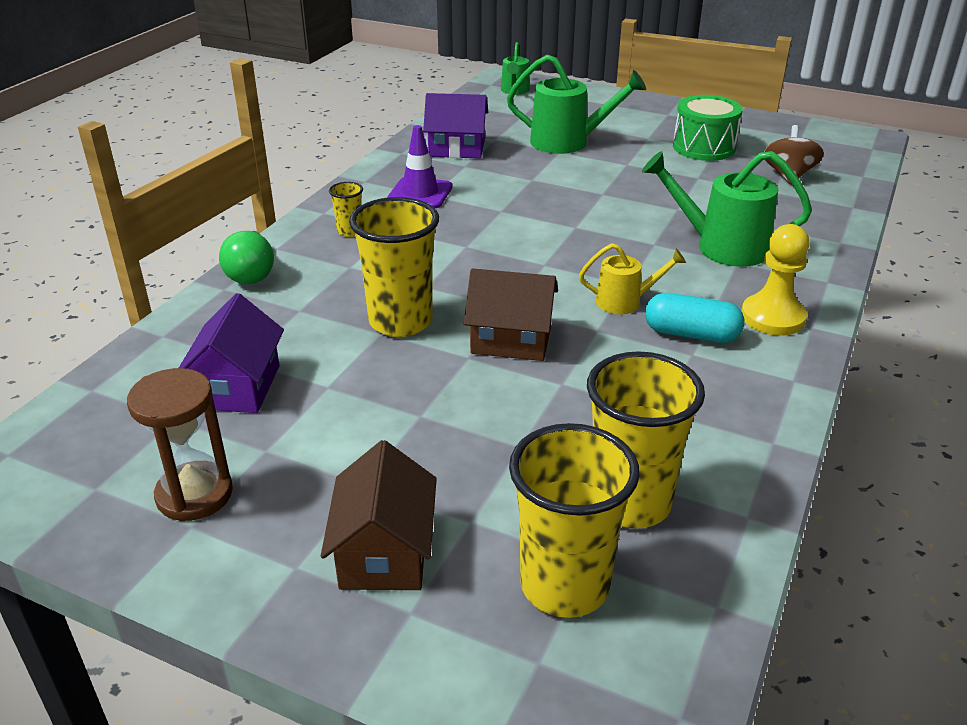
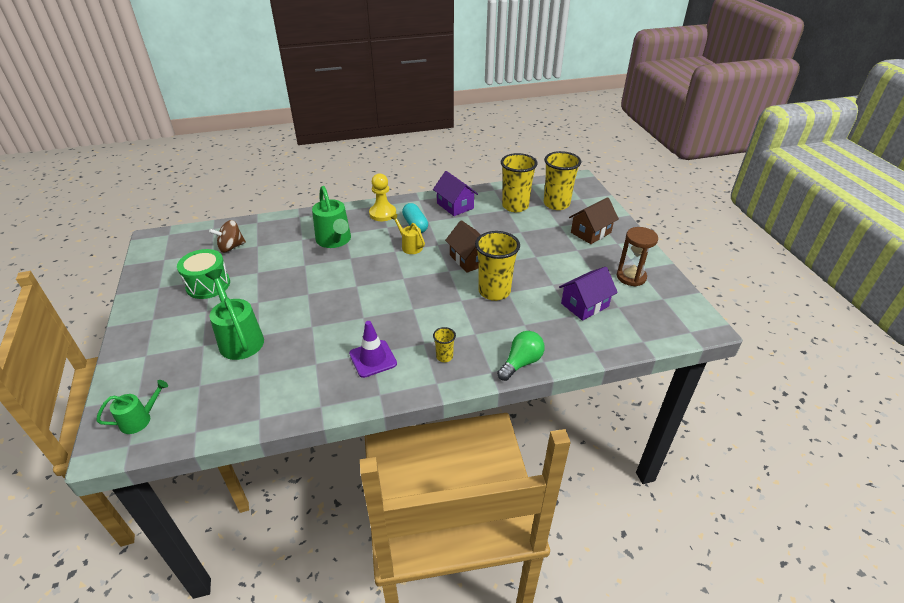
camera: 130 degrees left, 5 degrees up
(457, 148) = (290, 383): purple house -> purple house (455, 206)

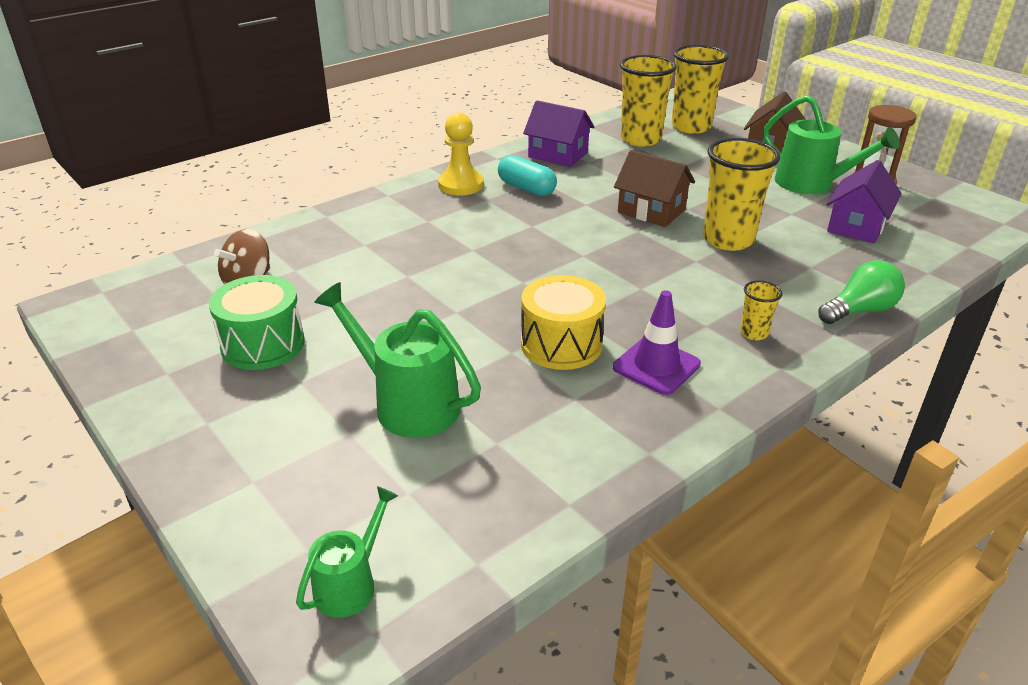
camera: 25 degrees left, 5 degrees down
(335, 241) = (423, 234): green watering can -> green watering can (812, 184)
(339, 330) = (561, 344): none -> yellow drum
(409, 246) = (547, 215): yellow watering can -> none
(521, 363) = (859, 311): green light bulb -> green light bulb turned 45 degrees clockwise

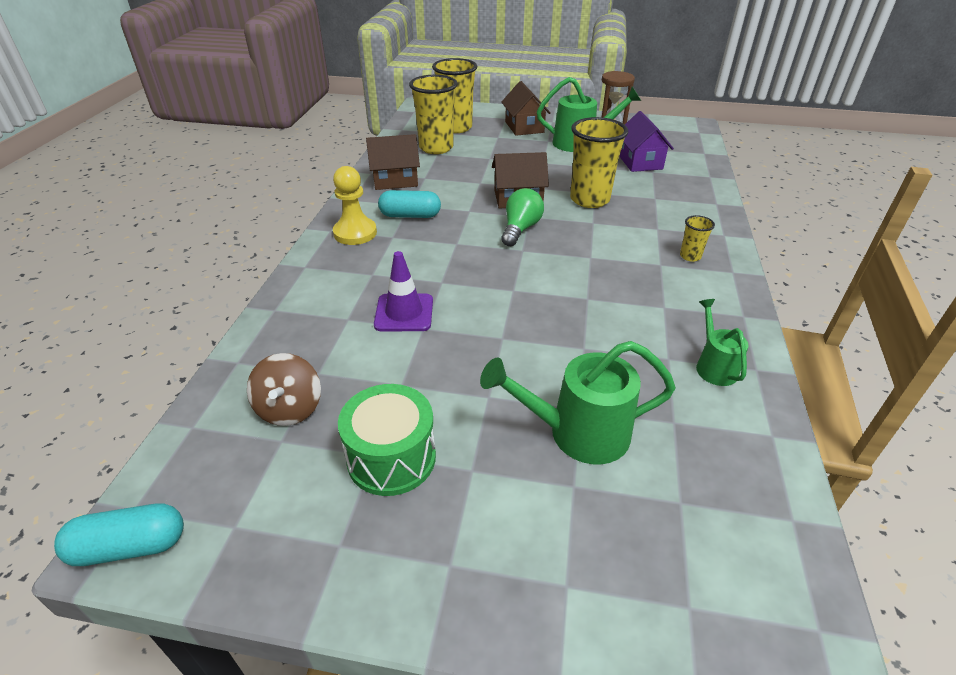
camera: 40 degrees left, 5 degrees up
(76, 309) = (130, 546): none -> turquoise capsule
(351, 583) = (754, 605): green watering can -> green watering can (713, 366)
(558, 155) = (395, 180): purple house -> brown house
(561, 344) = (604, 324): yellow drum -> none
(656, 366) = (676, 307): purple traffic cone -> purple traffic cone (404, 313)
(859, 311) = (715, 215): green light bulb -> green light bulb (520, 229)

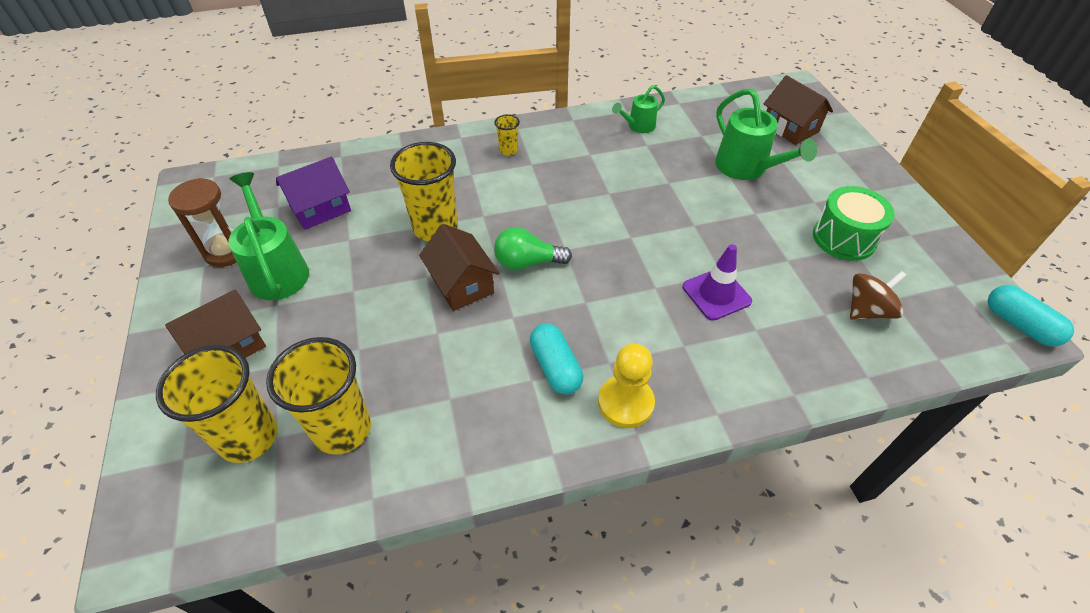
camera: 115 degrees left, 10 degrees up
(395, 180) = (473, 430): brown house -> brown house (790, 128)

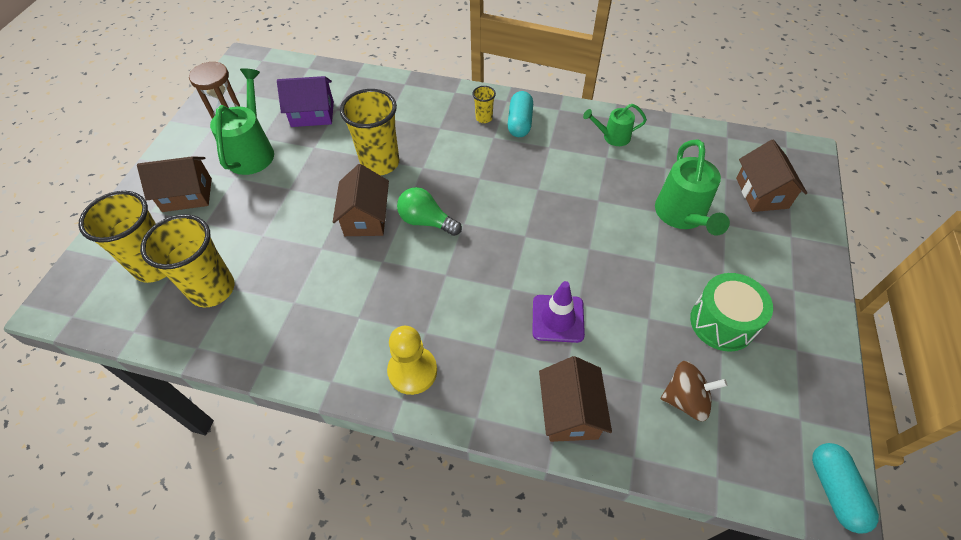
camera: 30 degrees right, 5 degrees up
(555, 367) = (383, 316): turquoise capsule -> turquoise capsule (520, 123)
(790, 366) = (570, 412): none -> brown house

